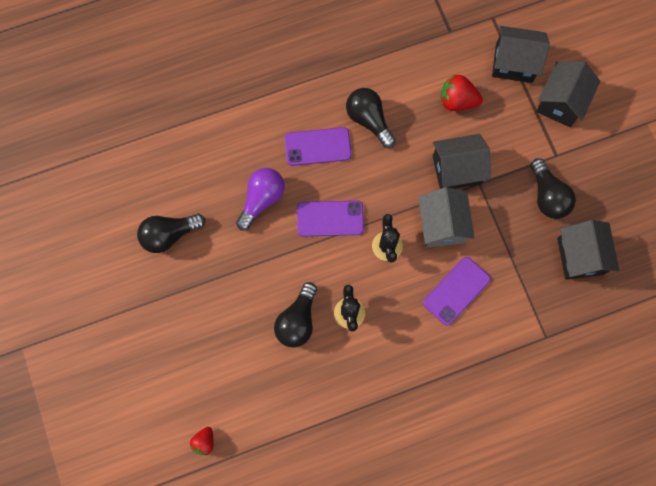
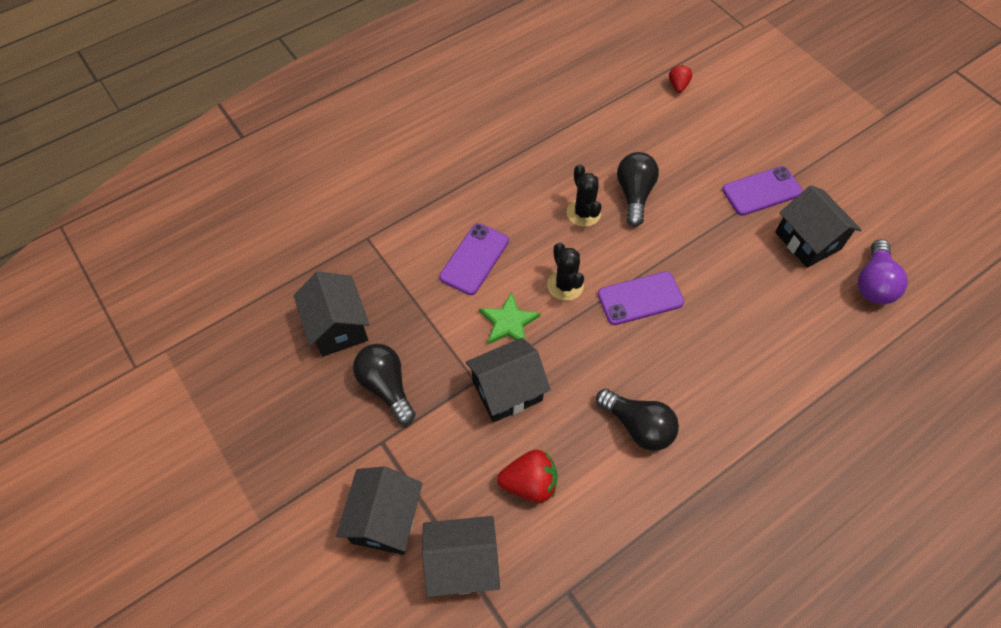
camera: 165 degrees right, 15 degrees down
(169, 235) = (807, 240): black light bulb -> black house
(262, 199) = (726, 300): purple light bulb -> purple light bulb (873, 283)
(317, 146) = (688, 376): purple phone -> purple phone (761, 191)
(441, 225) = (509, 322): grey house -> green star

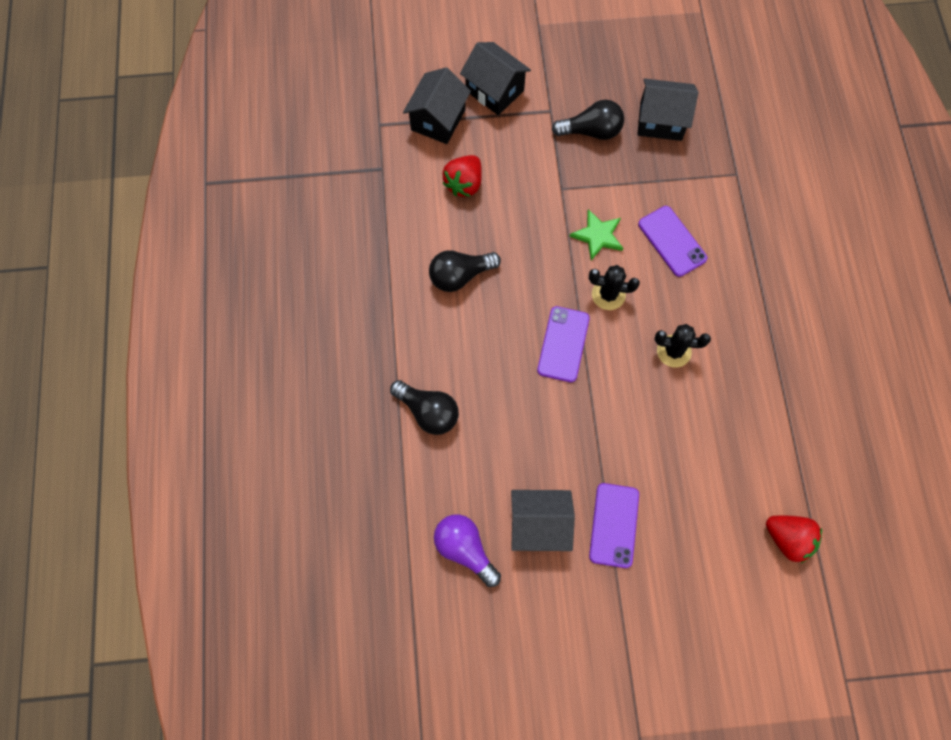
camera: 120 degrees right, 10 degrees up
(507, 391) = (541, 205): black house -> none
(634, 194) = (671, 406): black light bulb -> black light bulb (428, 412)
(678, 86) = (788, 539): red strawberry -> red strawberry, size x1.66

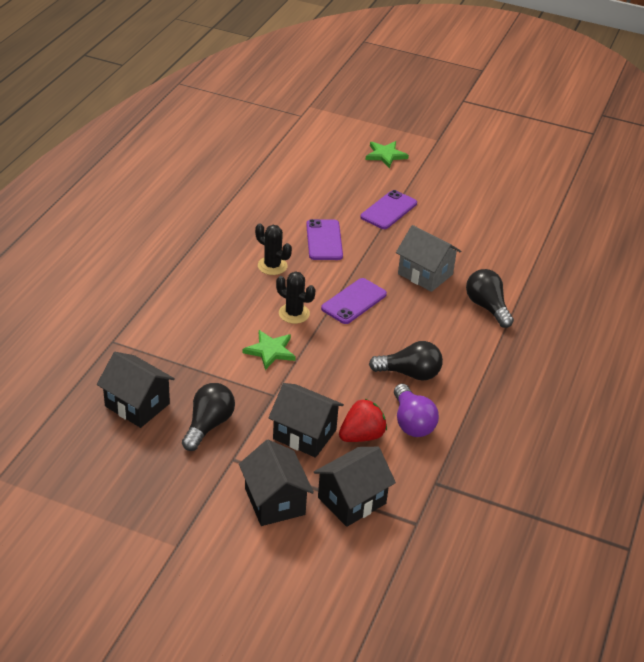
camera: 155 degrees left, 30 degrees down
(465, 549) = (499, 237): purple light bulb -> purple light bulb (412, 422)
(515, 429) = (425, 274): none -> grey house
(539, 525) = (440, 228): black house -> black house (304, 434)
(591, 131) = (208, 425): black light bulb -> black light bulb turned 90 degrees clockwise
(672, 241) = (212, 323): purple phone -> purple phone (324, 240)
(683, 648) = (385, 155): none -> green star
(788, 539) = (280, 166): red strawberry -> none

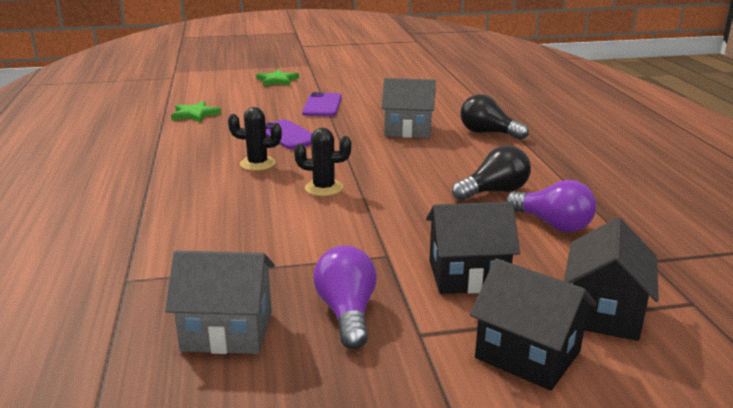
camera: 30 degrees left, 15 degrees down
(137, 405) = (227, 331): black house -> grey house
(208, 425) = (347, 313): black light bulb -> purple light bulb
(270, 351) = (336, 222): green star -> green star (195, 114)
(354, 301) = (371, 163): purple phone -> none
(361, 436) = (525, 253): red strawberry -> none

